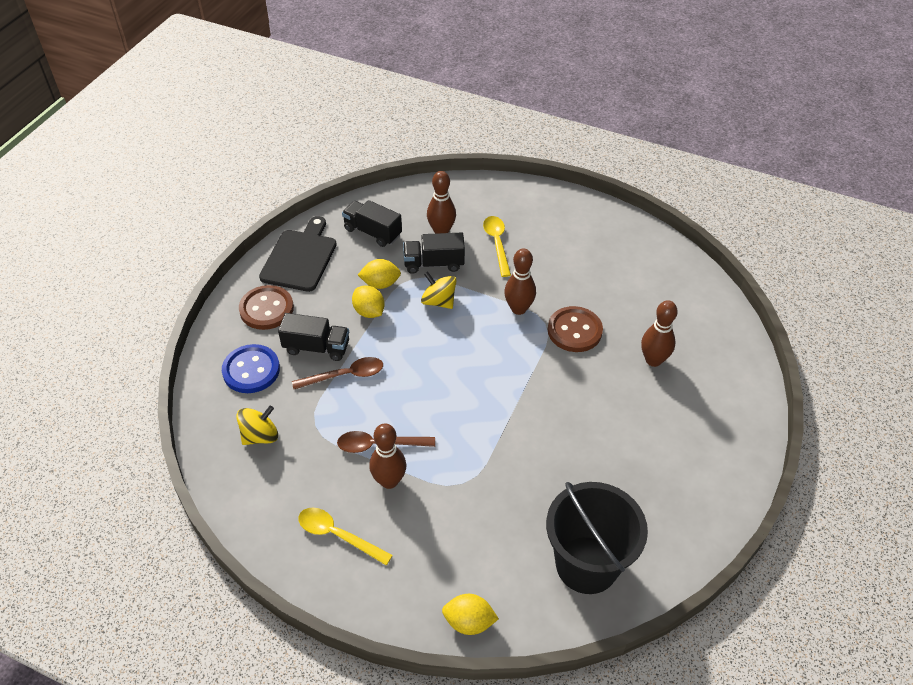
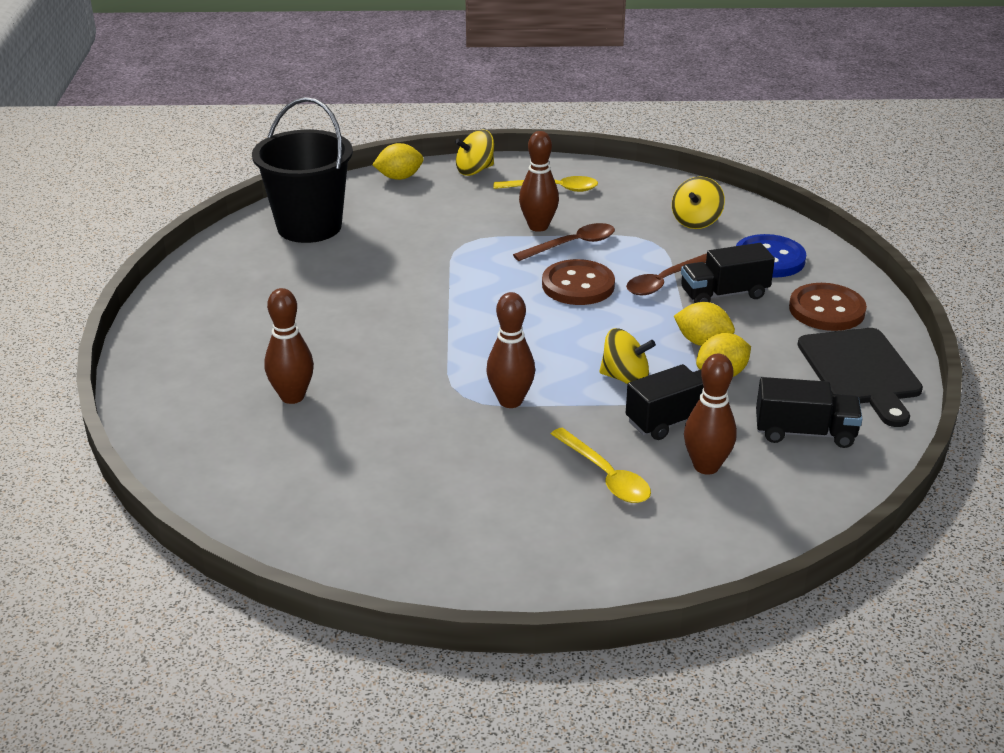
camera: 155 degrees right, 15 degrees down
(388, 603) = (475, 170): none -> yellow spinning top
(574, 331) = (417, 398): brown button -> brown button (578, 285)

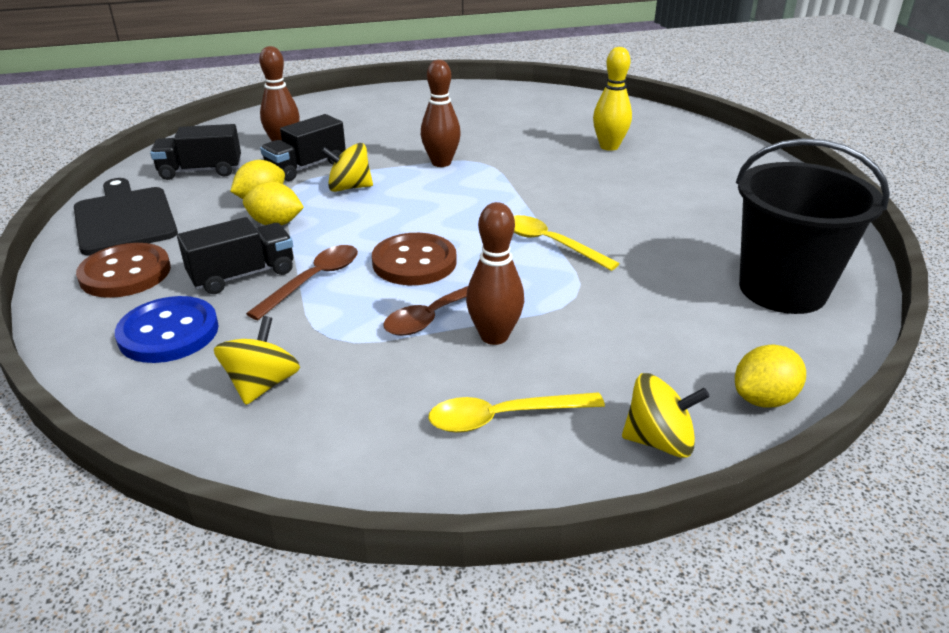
camera: 165 degrees right, 0 degrees up
(292, 397) = (609, 146): brown bowling pin -> yellow bowling pin
(475, 170) = (659, 441): yellow spinning top -> yellow spinning top turned 45 degrees clockwise
(605, 475) = (357, 134): yellow spoon -> yellow spoon (550, 244)

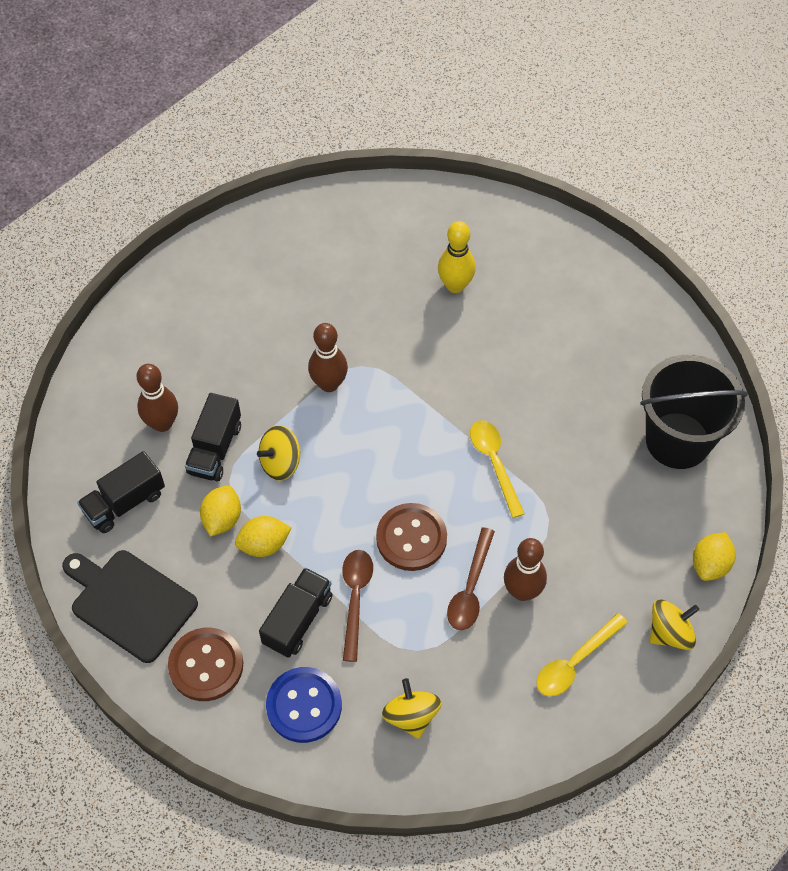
camera: 30 degrees left, 25 degrees up
(550, 244) = (494, 463): yellow spoon -> yellow spoon turned 60 degrees clockwise

